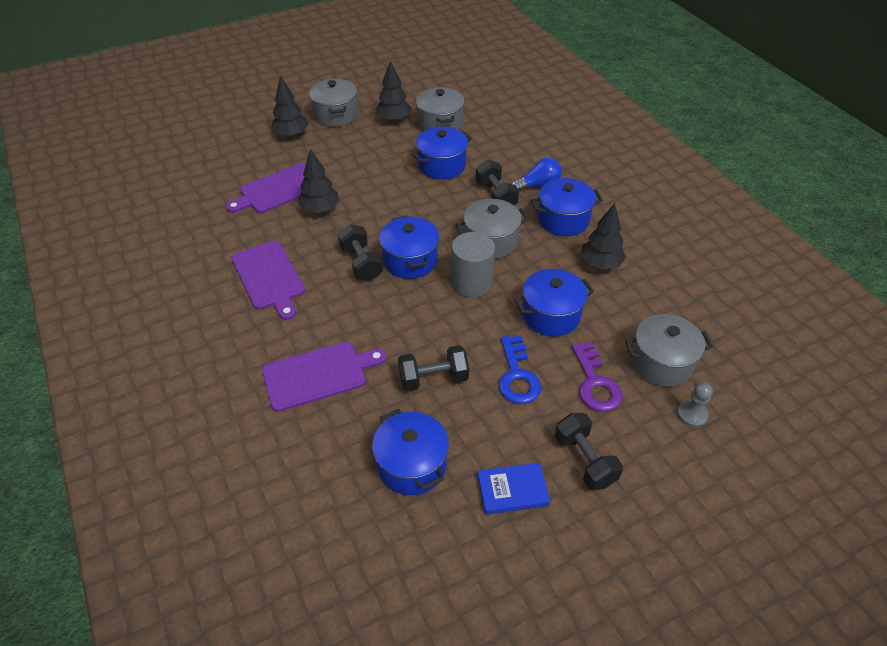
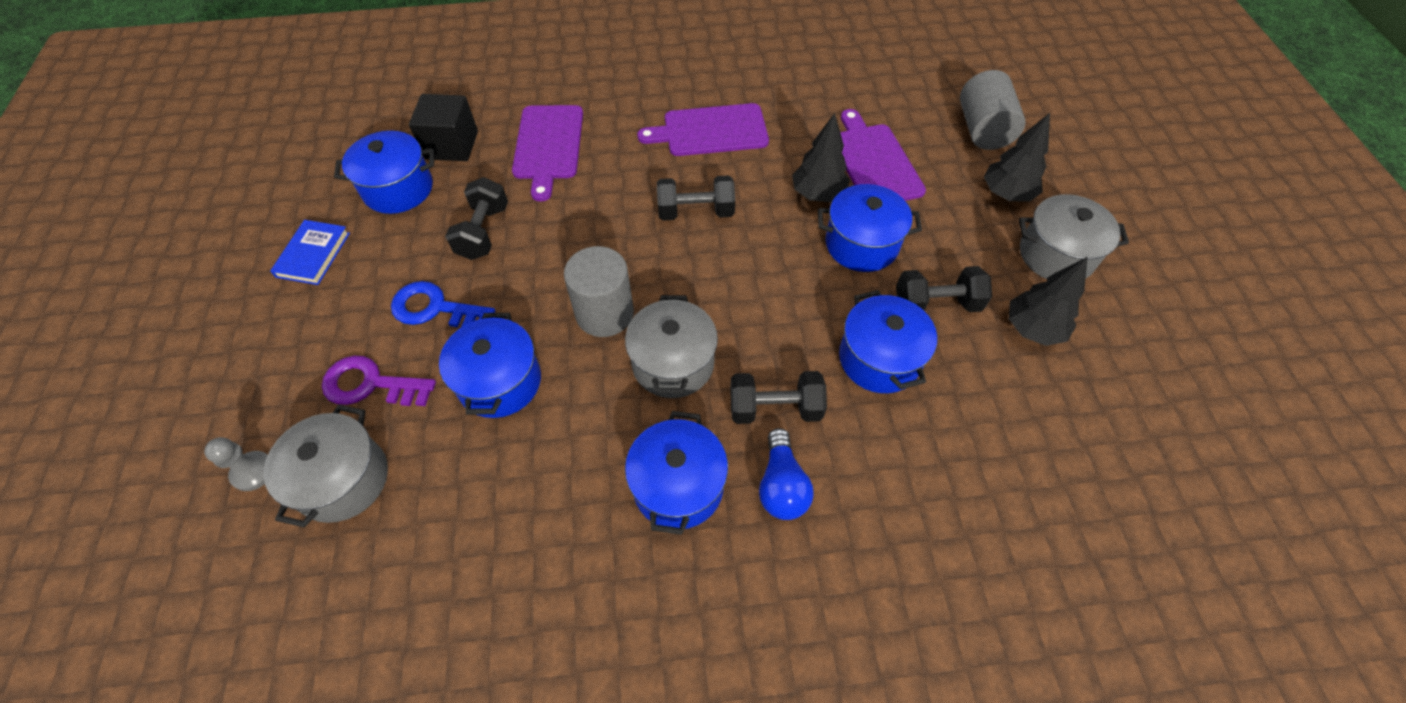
camera: 110 degrees right, 10 degrees up
(230, 148) = (983, 129): none -> grey cylinder
(341, 450) = (451, 145): none -> black cube
(410, 260) = (678, 261): blue pot -> blue pot (861, 244)
(440, 124) = (1006, 394): grey pot -> none
(584, 460) = (292, 328): black dumbbell -> black dumbbell (936, 304)
(600, 264) = (556, 494): black tree -> none

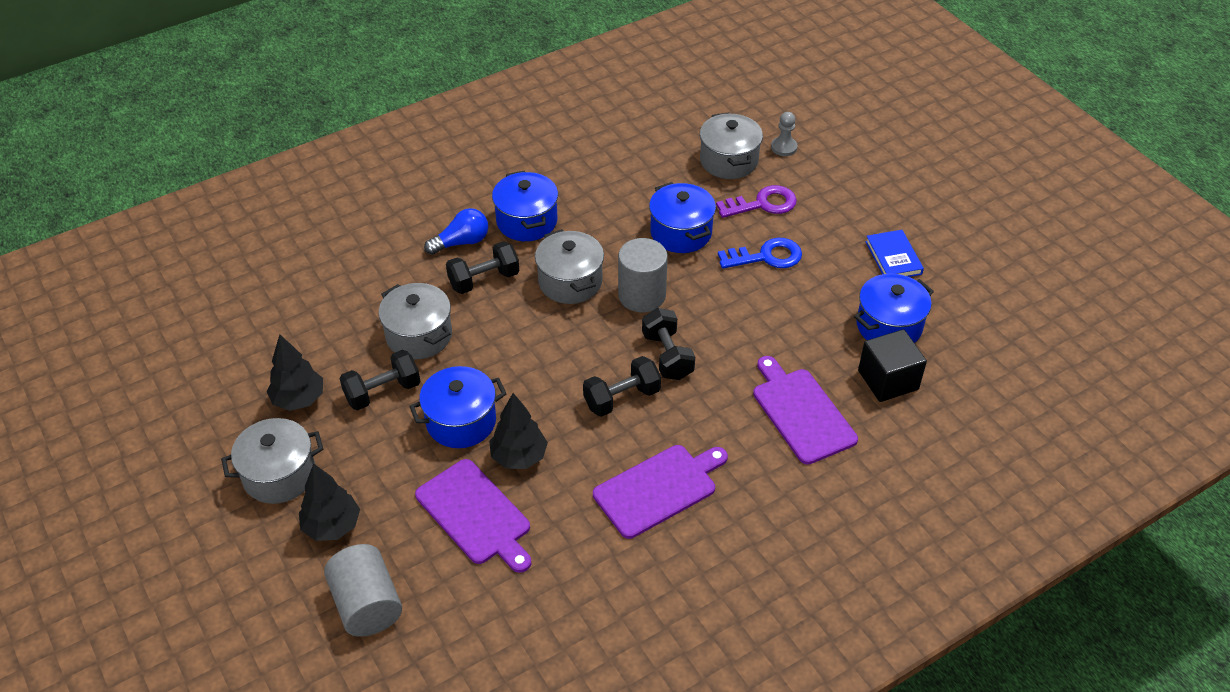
camera: 155 degrees right, 10 degrees down
(483, 232) = (784, 318): black dumbbell -> black dumbbell (667, 356)
(781, 485) = (461, 242): blue light bulb -> blue light bulb turned 90 degrees clockwise
(879, 359) = (419, 335): blue pot -> grey pot

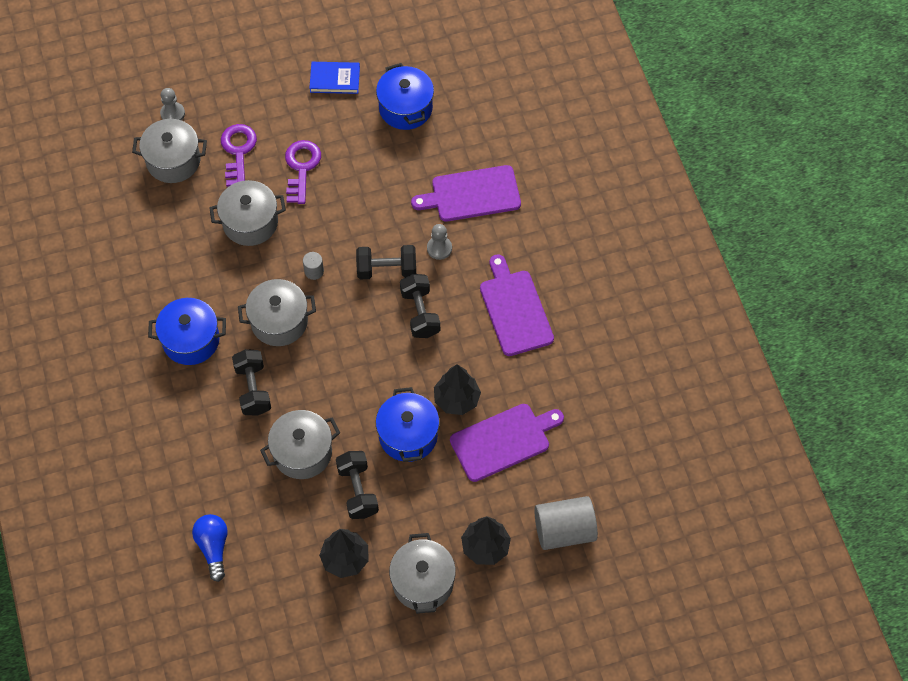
camera: 75 degrees left, 15 degrees up
(461, 242) = (198, 399): blue light bulb -> blue light bulb (213, 547)
(642, 295) = (314, 271): grey cylinder -> grey cylinder, size x0.47
(681, 232) = (250, 222): blue pot -> grey pot
(714, 397) = (439, 248): none -> grey pawn
(766, 256) = (301, 168): blue key -> purple key
(888, 380) = (458, 128): black cube -> none

